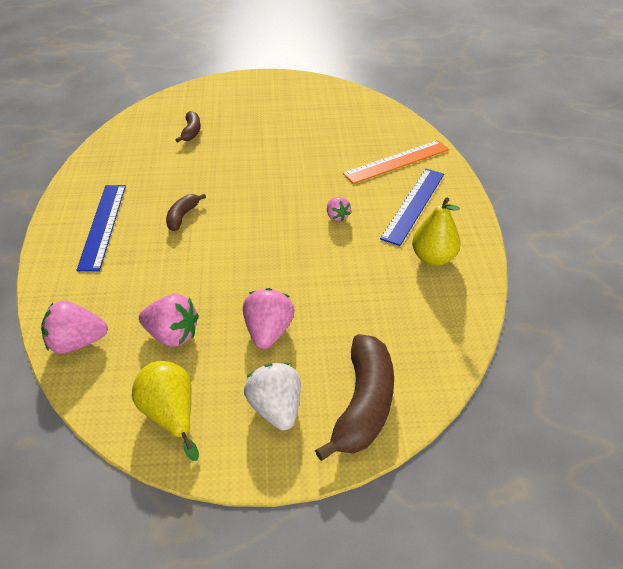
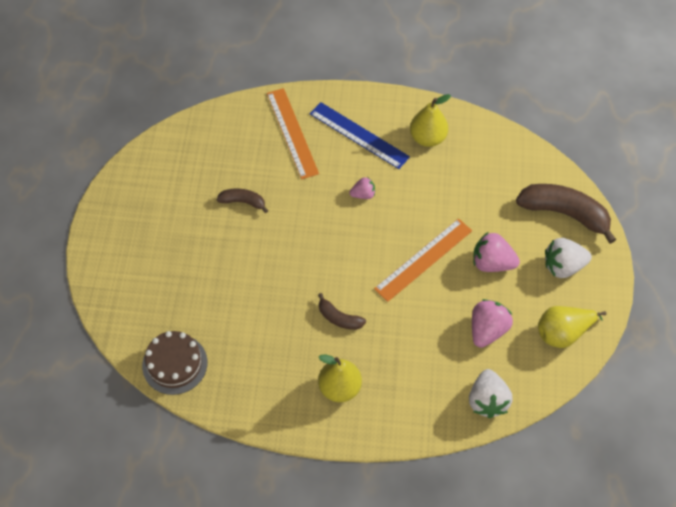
camera: 80 degrees left, 15 degrees up
(77, 342) = (487, 400): pink strawberry -> white strawberry
(103, 225) = (339, 388): blue ruler -> yellow pear
(132, 131) = (175, 364): none -> brown cake
(191, 132) = (193, 304): brown banana -> brown banana (243, 202)
(263, 270) = (423, 259): none -> orange ruler

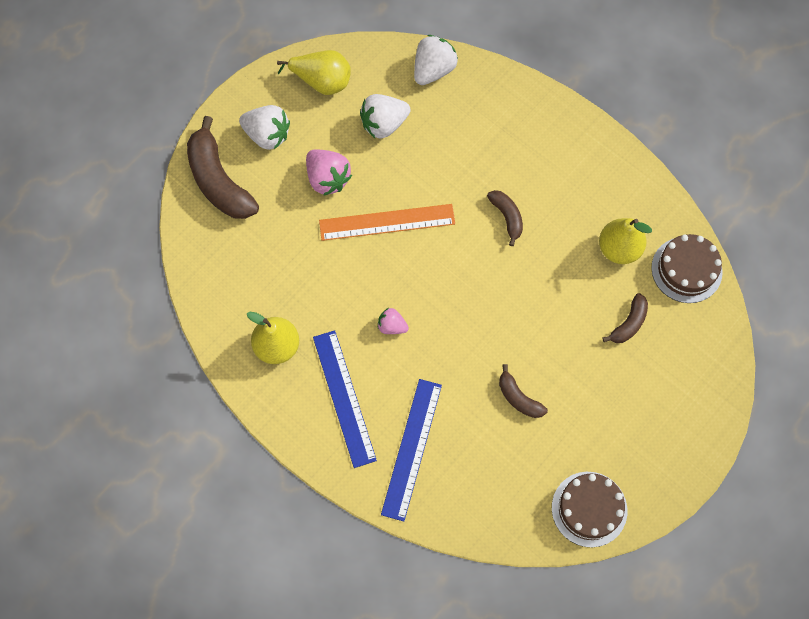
camera: 145 degrees left, 10 degrees up
(151, 165) = (589, 509): none -> brown cake
(196, 297) = (629, 323): none -> brown banana
(292, 133) = (412, 449): orange ruler -> blue ruler
(339, 388) = (550, 157): yellow pear -> yellow pear (619, 249)
(487, 330) = (384, 124): pink strawberry -> white strawberry

